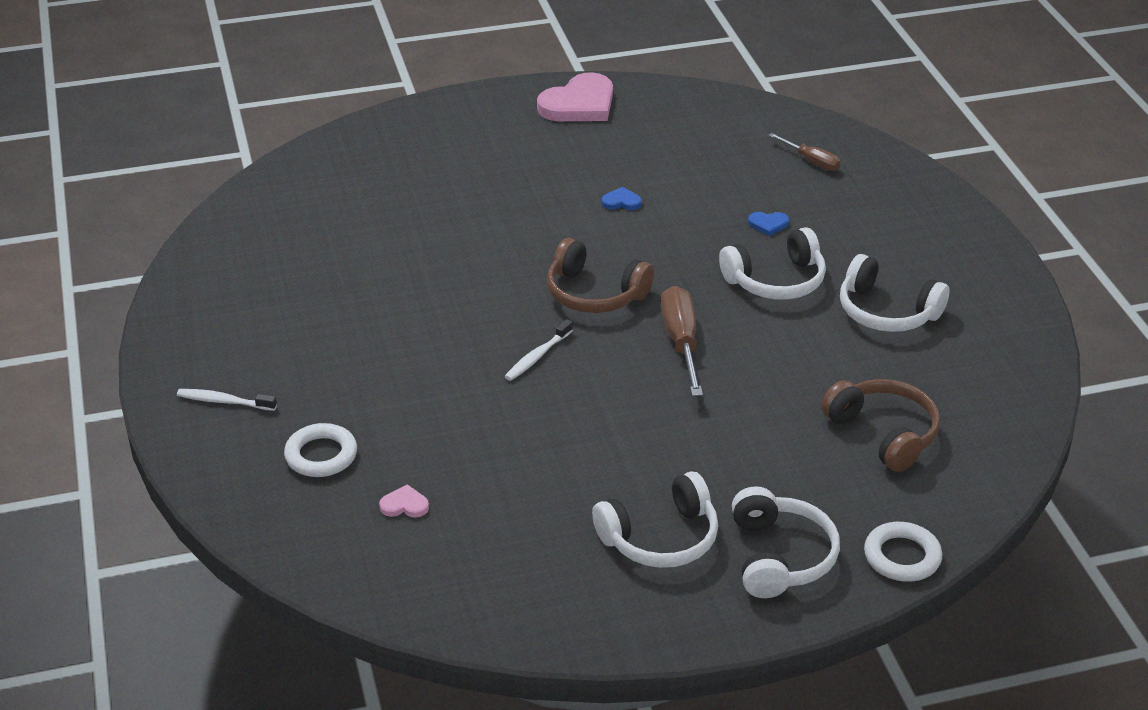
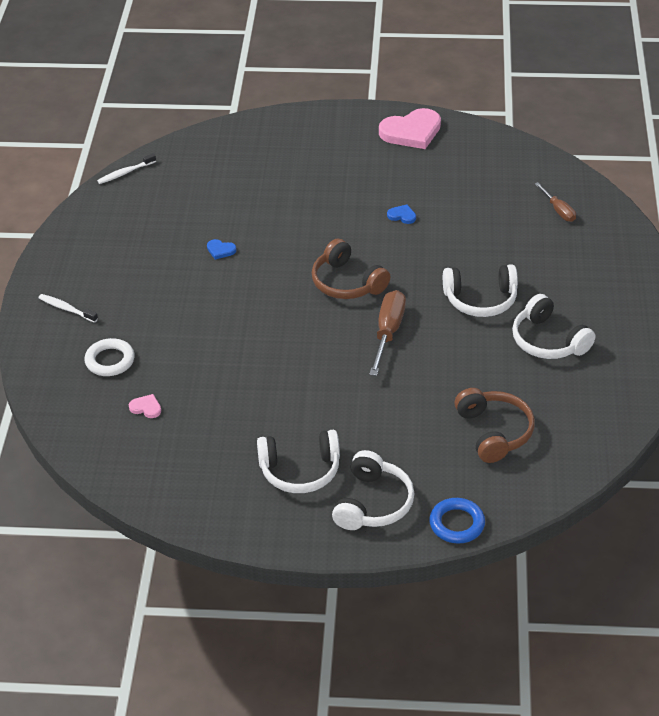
camera: 20 degrees right, 5 degrees up
(537, 356) = (284, 321): white toothbrush -> white toothbrush (125, 173)
(768, 224) = (499, 254): blue heart -> blue heart (220, 250)
(902, 557) = (457, 524): white ring -> blue ring

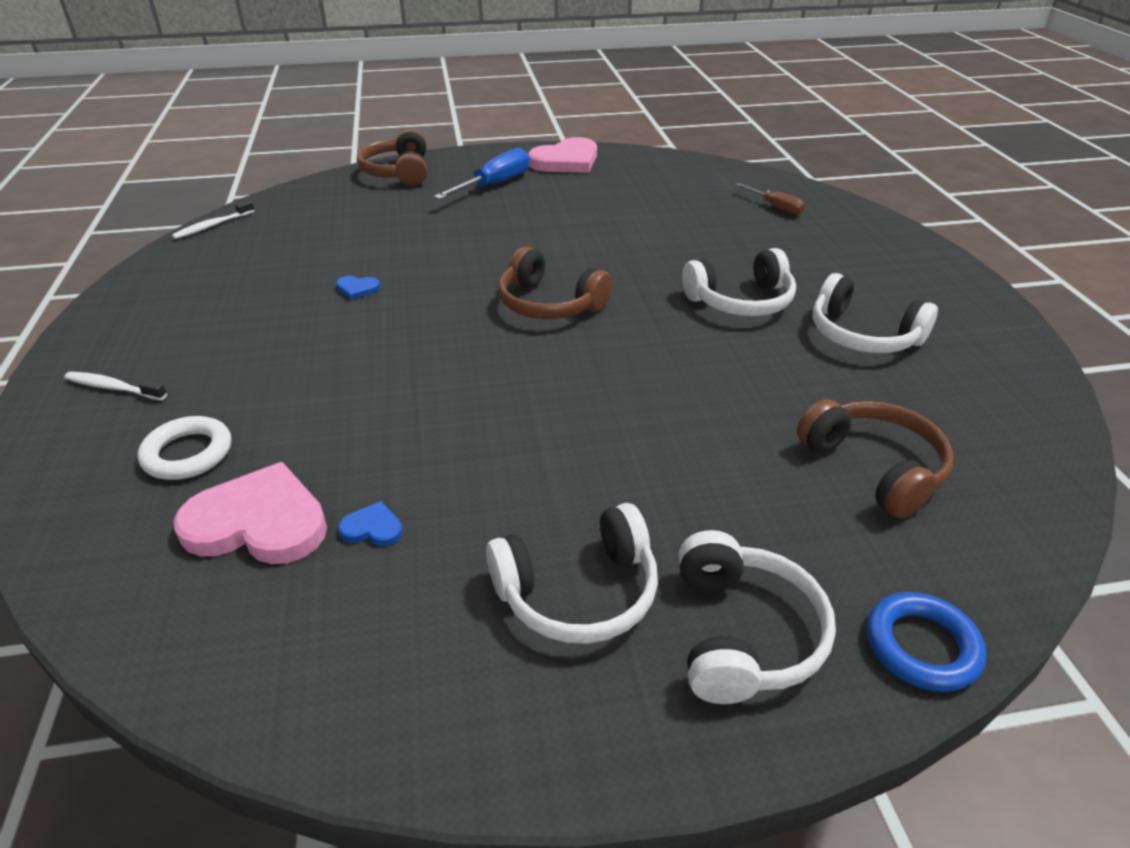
camera: 15 degrees left, 5 degrees down
(146, 408) = (258, 522): pink heart -> pink heart, size x2.31
(271, 128) = (398, 172): none -> brown headphones
(344, 154) = (494, 184): none -> blue screwdriver
(388, 332) = (634, 354): brown screwdriver -> none
(402, 216) = (591, 230): blue heart -> blue heart (372, 528)

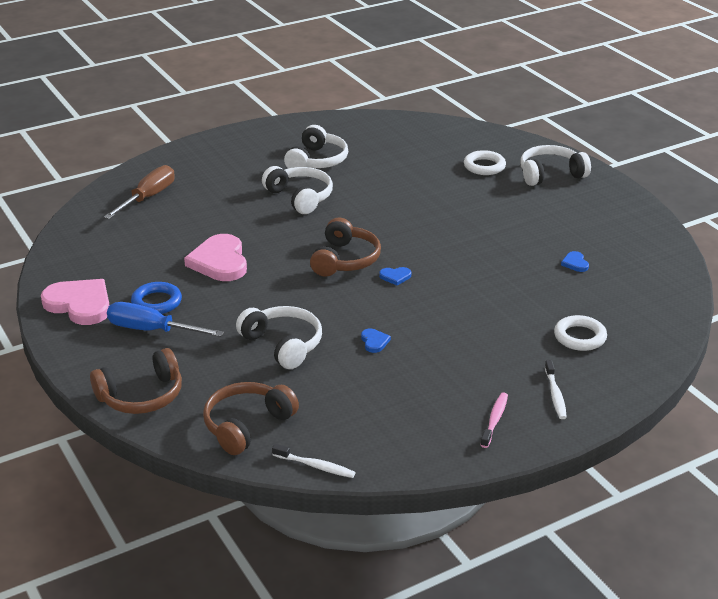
camera: 110 degrees left, 5 degrees down
(136, 331) = (495, 420): none -> pink toothbrush
(258, 522) = (600, 295): pink heart -> pink heart (219, 262)
(480, 332) = (395, 277): none -> blue heart
(578, 592) = (562, 208): white headphones -> white headphones (283, 344)
(775, 207) = (148, 197): brown screwdriver -> brown screwdriver, size x1.66
(807, 529) = (484, 166): none -> white ring
(874, 467) = (432, 154): brown headphones -> brown headphones (247, 425)
(921, 646) = (525, 144): blue ring -> blue ring (156, 302)

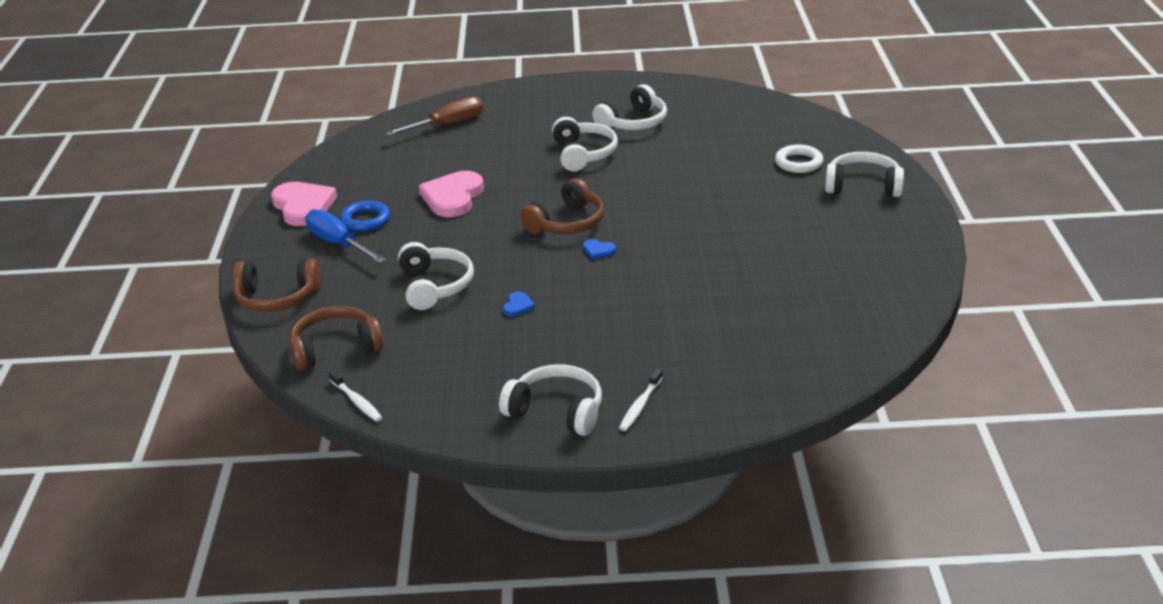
camera: 30 degrees right, 0 degrees up
(495, 420) = (557, 411): pink toothbrush -> white headphones
(575, 263) = (795, 283): blue heart -> none
(580, 337) = (723, 357): white ring -> none

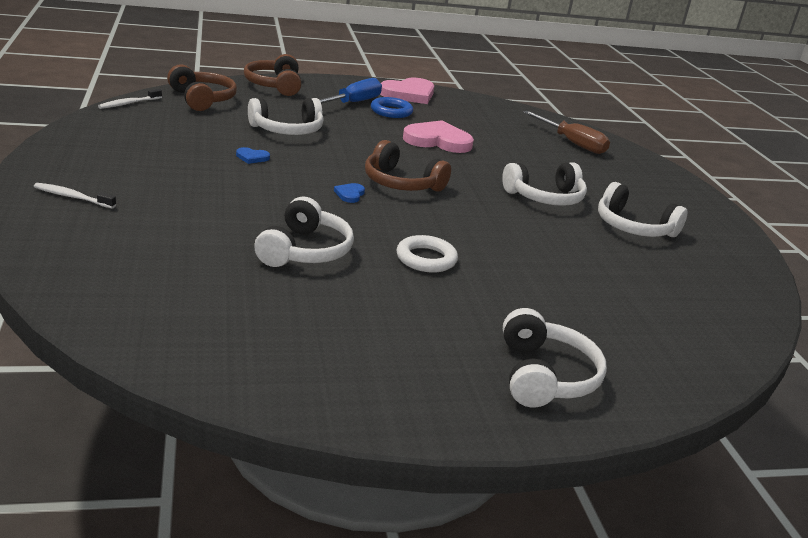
camera: 75 degrees right, 5 degrees down
(557, 411) = (82, 164): white headphones -> white headphones (305, 251)
(798, 163) = (589, 328): white ring -> white ring (426, 259)

